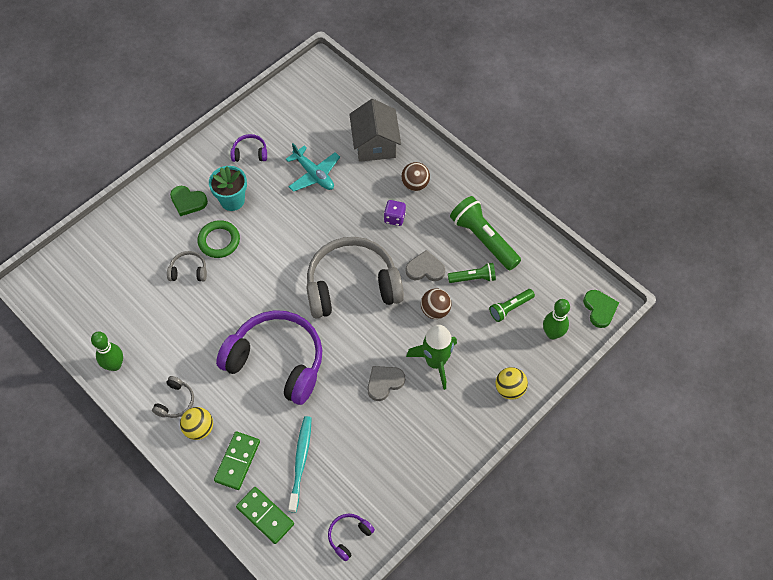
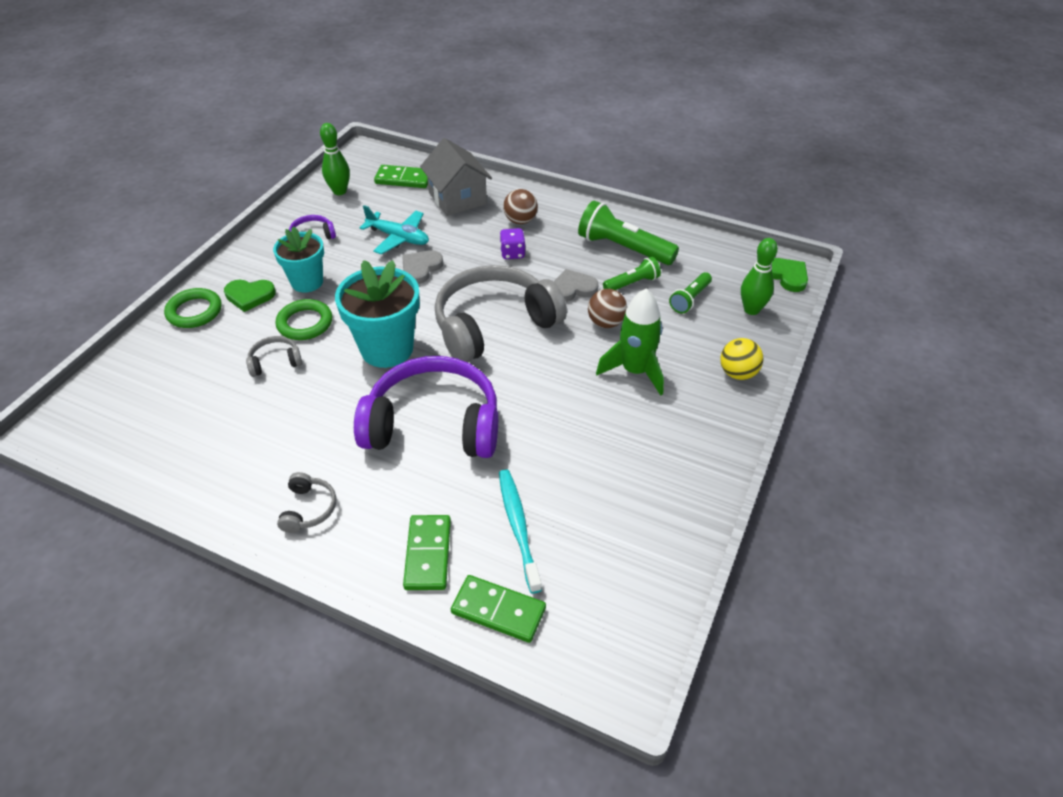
camera: 20 degrees left, 15 degrees down
(115, 365) = (202, 491): green bowling pin -> green bowling pin (339, 191)
(146, 205) = (194, 311): none -> green ring
(199, 429) = (356, 531): yellow ball -> none
(268, 284) = (387, 349): none -> turquoise flower pot
(340, 109) = (403, 179): none -> green domino
(349, 536) = (630, 597): purple headphones -> none
(384, 383) = (584, 408): grey heart -> grey heart (421, 268)

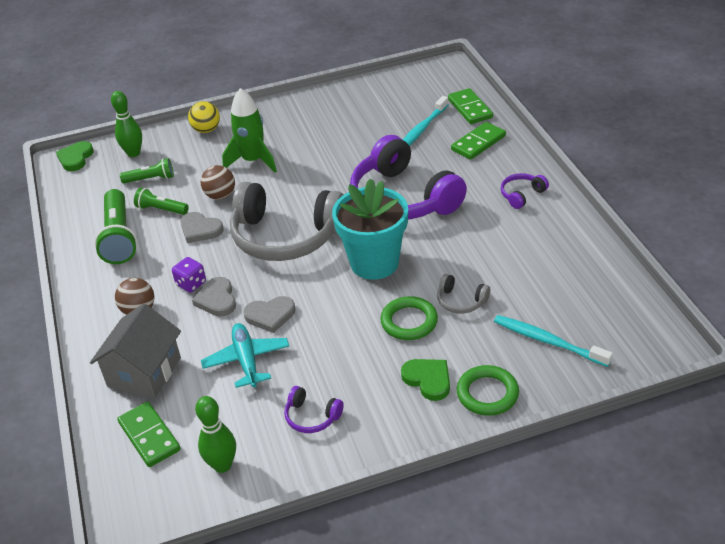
camera: 130 degrees left, 5 degrees down
(169, 373) = (548, 341): none -> turquoise toothbrush
(307, 282) = (368, 363): turquoise flower pot -> none
(308, 509) = (521, 195): grey headphones -> purple headphones
(476, 255) = (217, 299): none -> grey heart

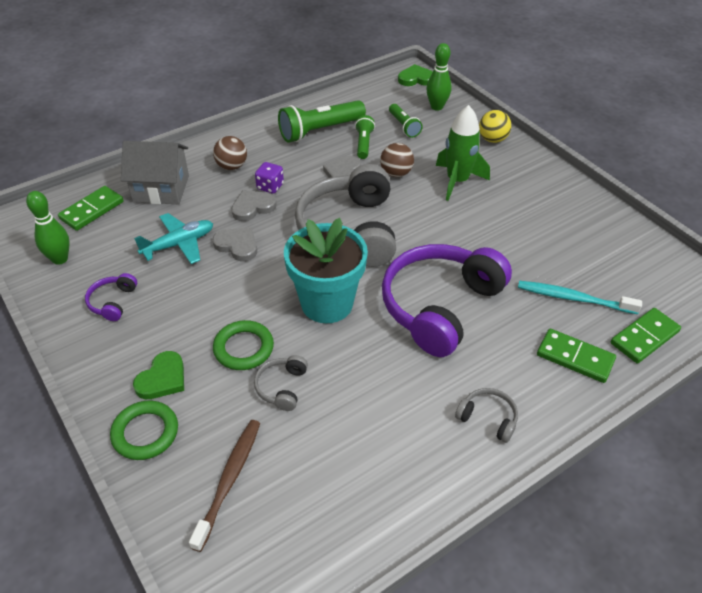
camera: 70 degrees right, 5 degrees up
(270, 315) = (237, 245): grey heart -> grey heart turned 150 degrees clockwise
(521, 195) = (488, 418): purple headphones -> grey headphones
(548, 341) = (229, 480): turquoise toothbrush -> brown toothbrush

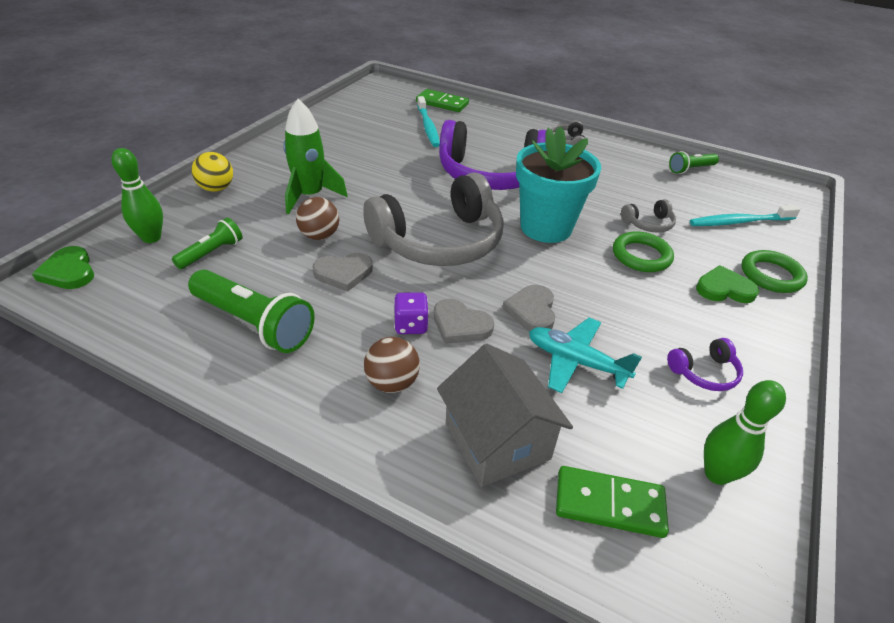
camera: 120 degrees left, 5 degrees down
(229, 480) = (739, 222): brown toothbrush -> turquoise toothbrush
(363, 144) = (269, 275): green flashlight -> green flashlight (691, 169)
(575, 358) = (484, 122): green domino -> none

